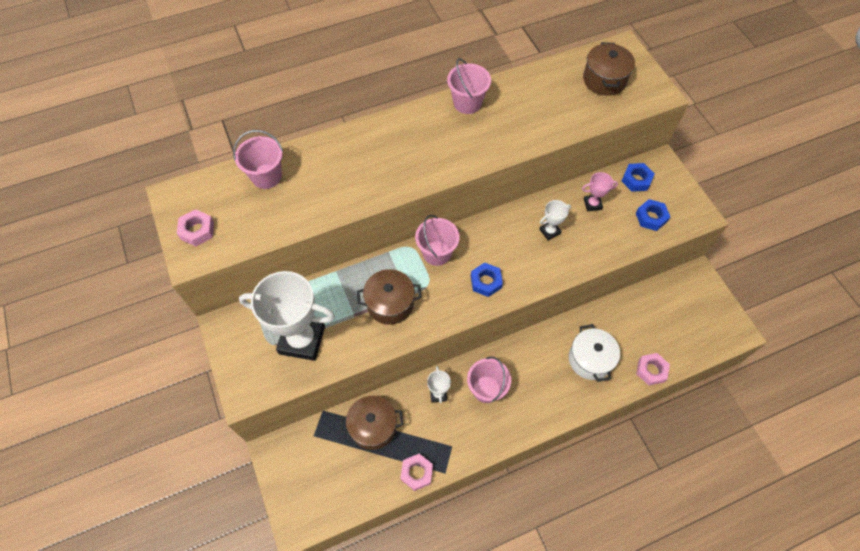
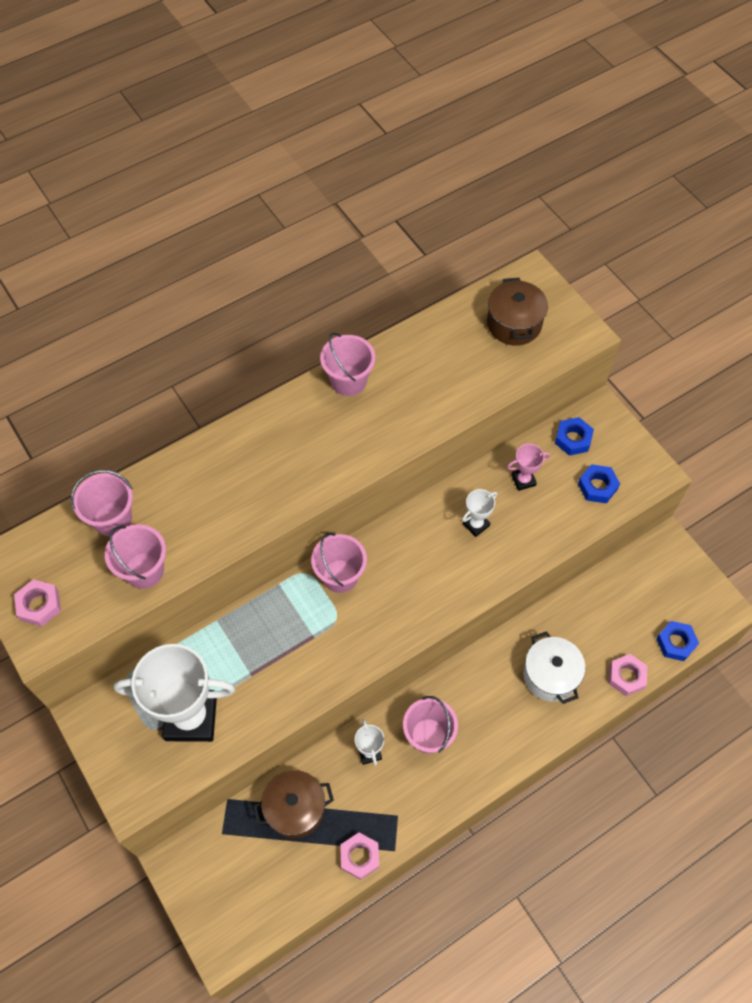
camera: 10 degrees left, 0 degrees up
(282, 217) = (144, 570): none -> pink bucket
(390, 303) = (293, 652): brown pot -> none
(486, 282) = (407, 604): blue nut -> blue nut (675, 643)

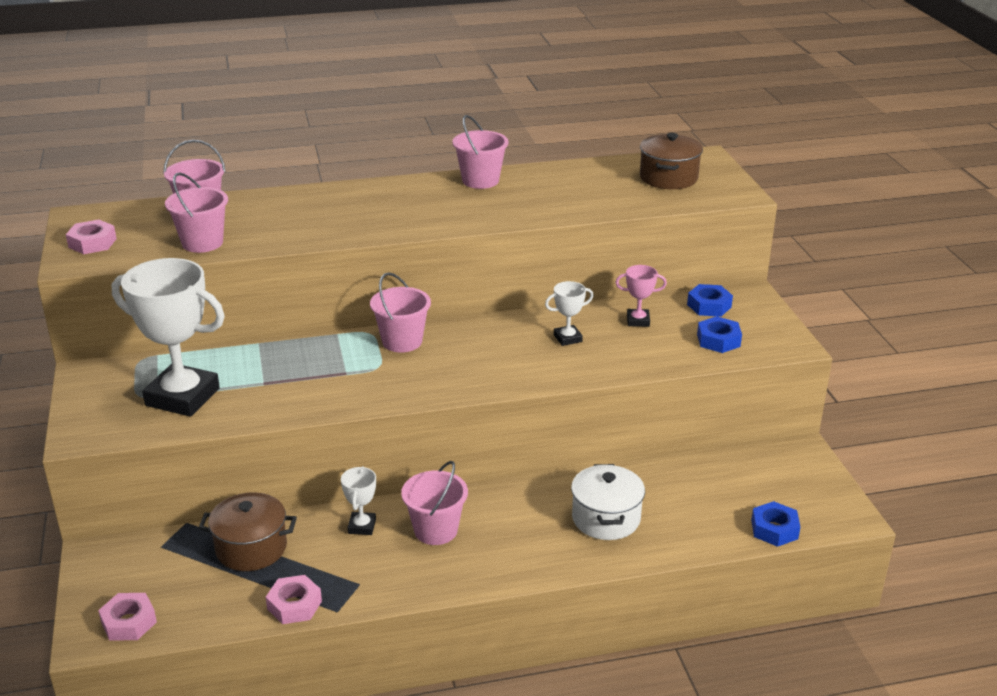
camera: 20 degrees right, 30 degrees down
(626, 676) = (698, 541): pink nut -> pink nut (129, 622)

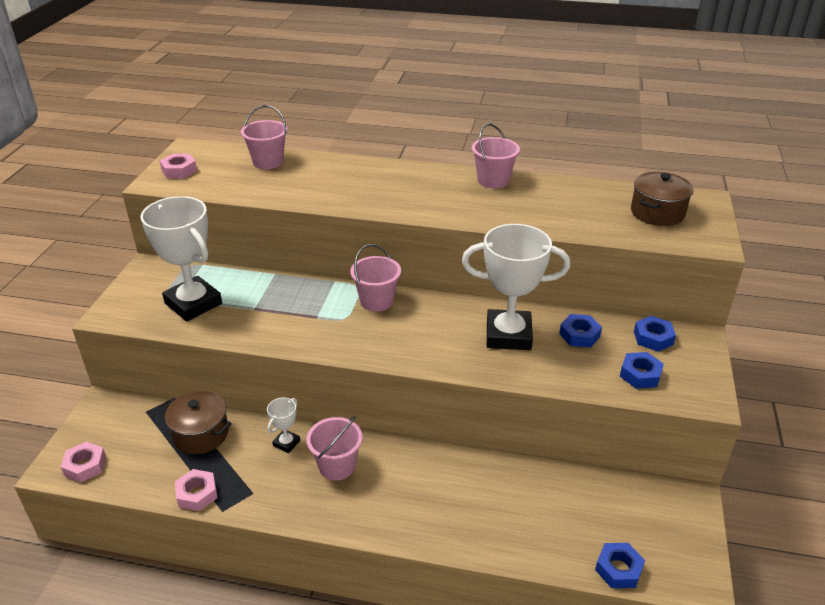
camera: 25 degrees right, 5 degrees up
(202, 243) = (249, 187): pink bucket -> none
(567, 338) = (508, 335): white trophy -> white trophy, size x2.24
(606, 518) = (476, 503): white pot -> none
(638, 321) = (579, 335): pink trophy -> blue nut

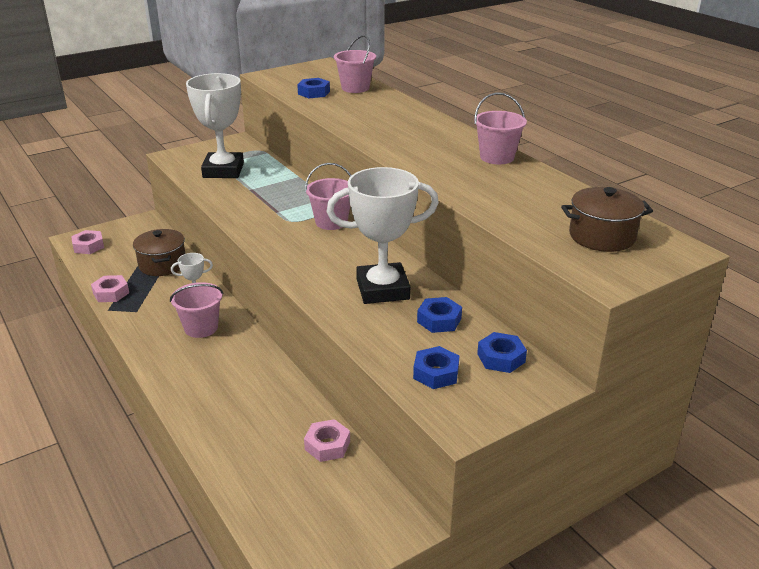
camera: 45 degrees right, 5 degrees down
(179, 170) = (292, 74): pink nut -> pink nut (327, 445)
(508, 335) = (382, 289): white trophy -> white trophy turned 60 degrees counterclockwise
(618, 569) = (261, 518): blue nut -> blue nut (314, 93)

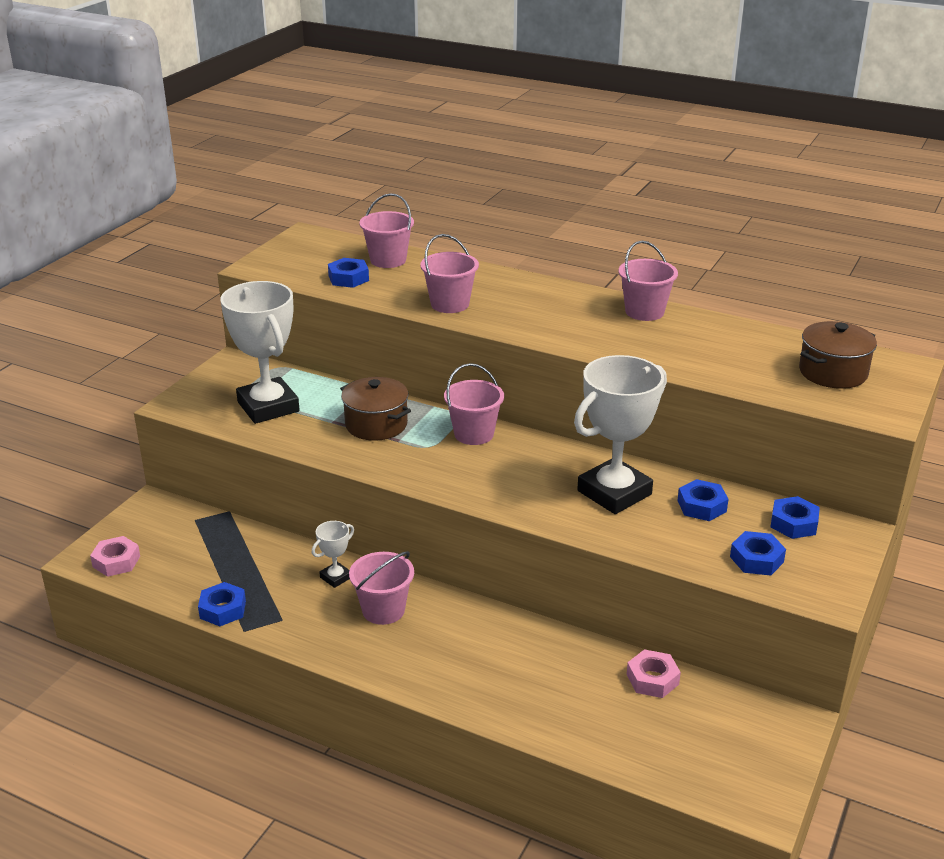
camera: 30 degrees left, 0 degrees up
(111, 293) = (223, 609): pink nut -> blue nut
(162, 264) = (246, 552): brown pot -> brown pot (376, 424)
(358, 121) = (450, 304): none -> pink bucket

